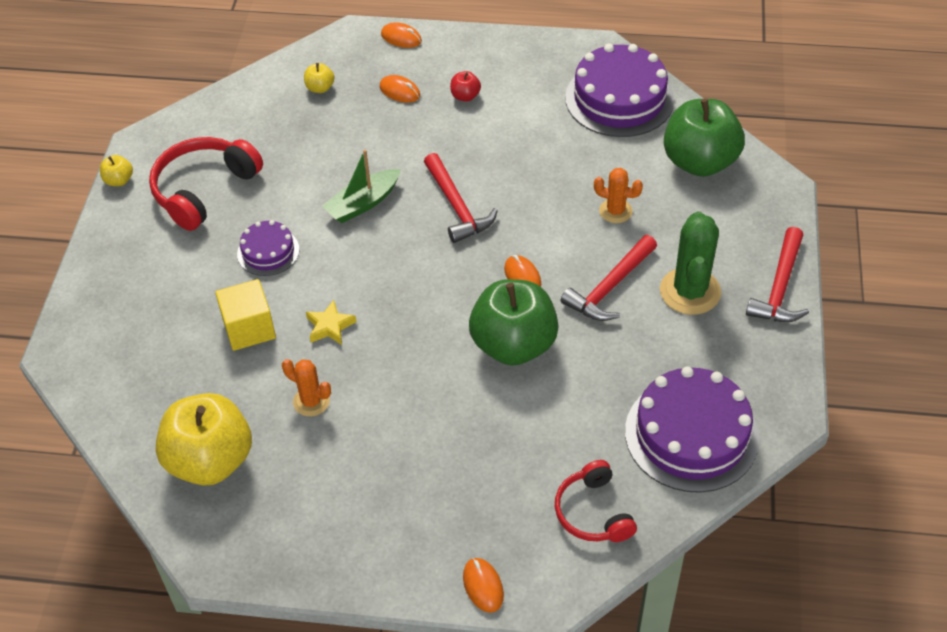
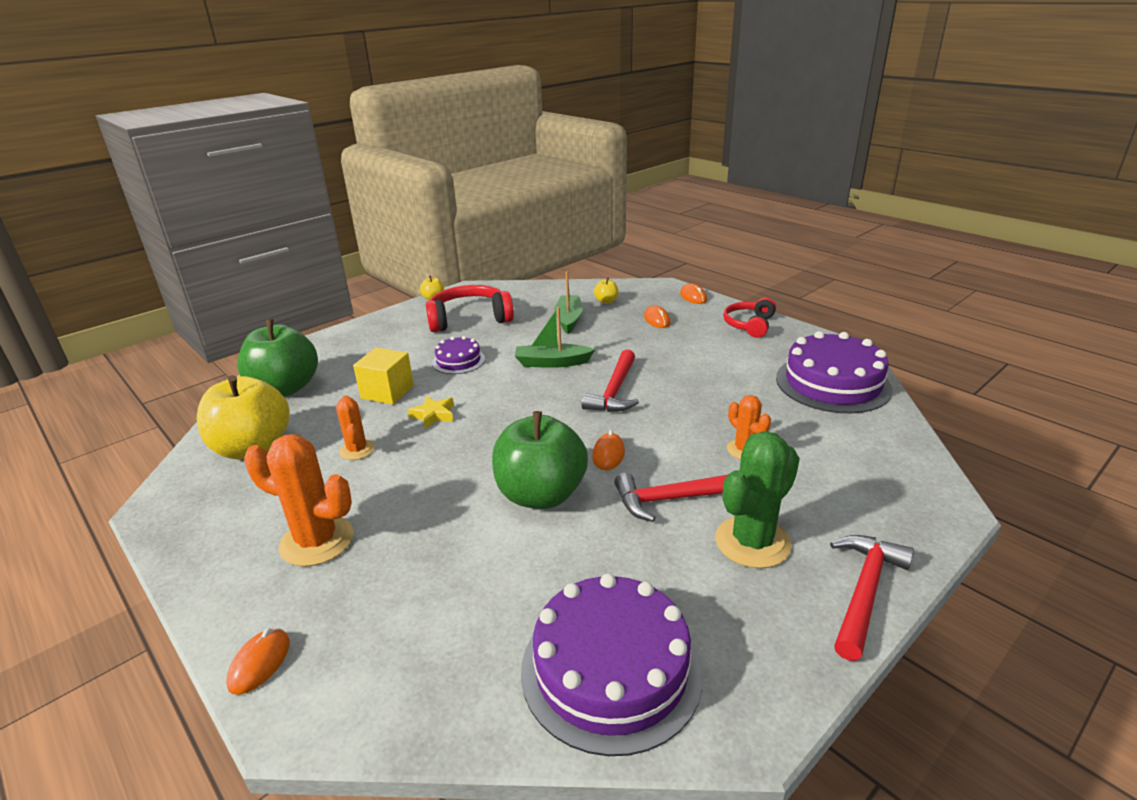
camera: 40 degrees right, 20 degrees down
(312, 136) = (568, 319): none -> green boat
(397, 492) = (317, 541): none -> orange cactus
(465, 96) = (701, 338): red apple -> none
(593, 512) = (428, 672): red headphones -> red headphones (749, 325)
(699, 162) = (870, 452): green apple -> green apple (285, 388)
(780, 287) = (864, 592): red hammer -> red hammer turned 150 degrees clockwise

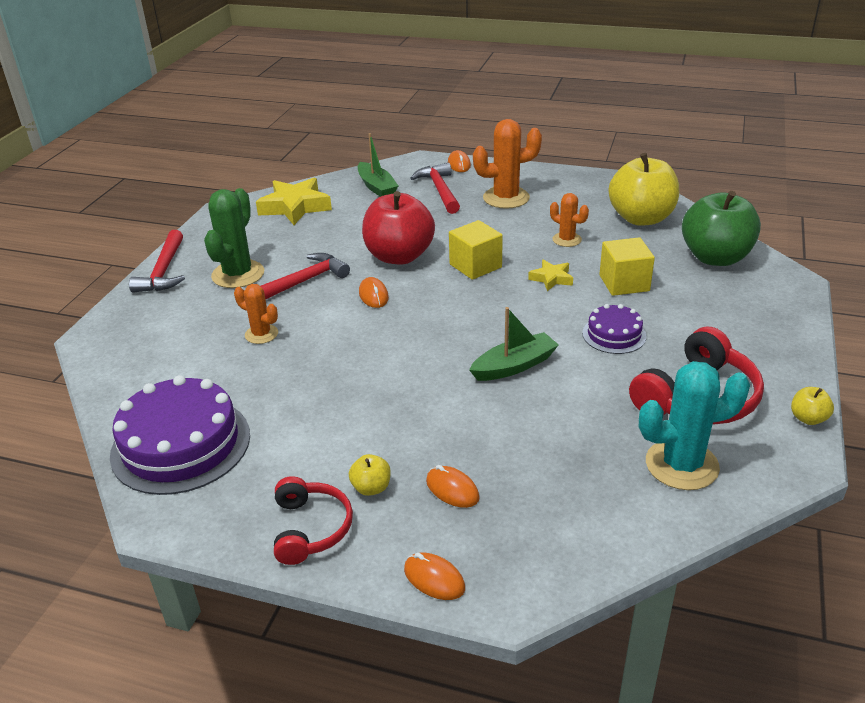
camera: 150 degrees right, 5 degrees up
(479, 452) = (475, 266): none -> yellow cube
(526, 300) = (681, 465): none -> turquoise cactus
(541, 495) = (399, 256): green apple -> red apple
(568, 319) = (572, 444): green boat -> green boat (377, 187)
(606, 301) = (563, 509): yellow apple -> yellow apple (371, 488)
(611, 669) = (295, 207): purple cake -> yellow star
(615, 391) = (416, 353): red hammer -> red hammer (439, 190)

